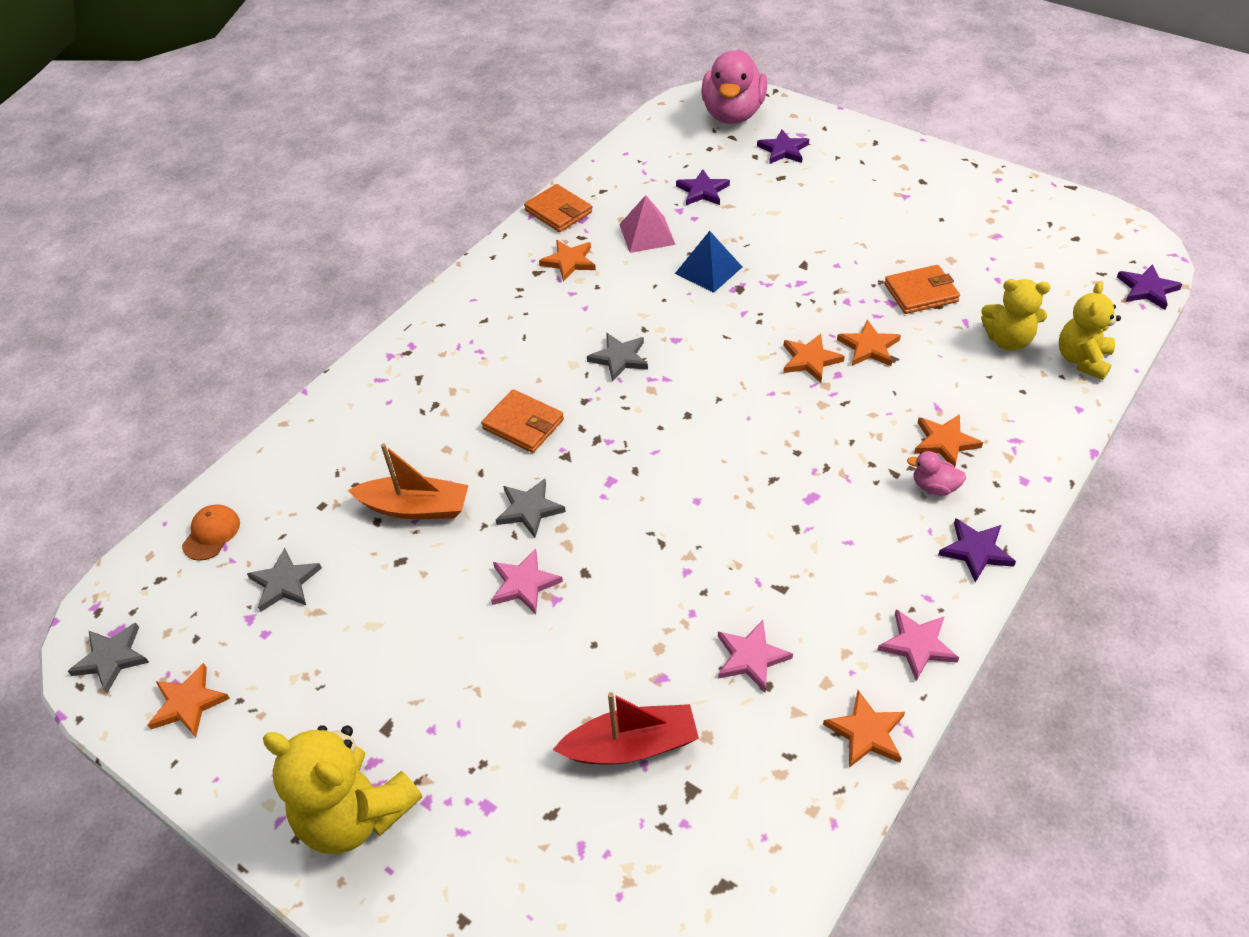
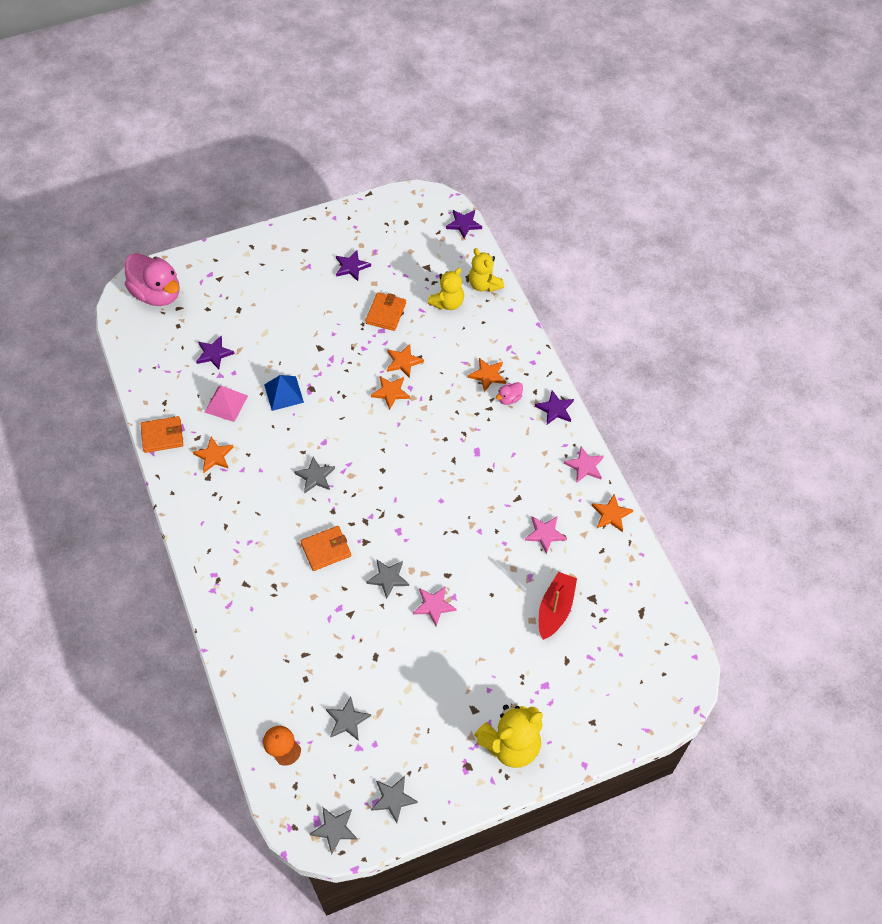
camera: 60 degrees left, 10 degrees up
(188, 703) = (393, 799): orange star -> grey star
(415, 507) = (344, 632): orange boat -> none
(783, 150) = (216, 292): purple star -> purple star (351, 267)

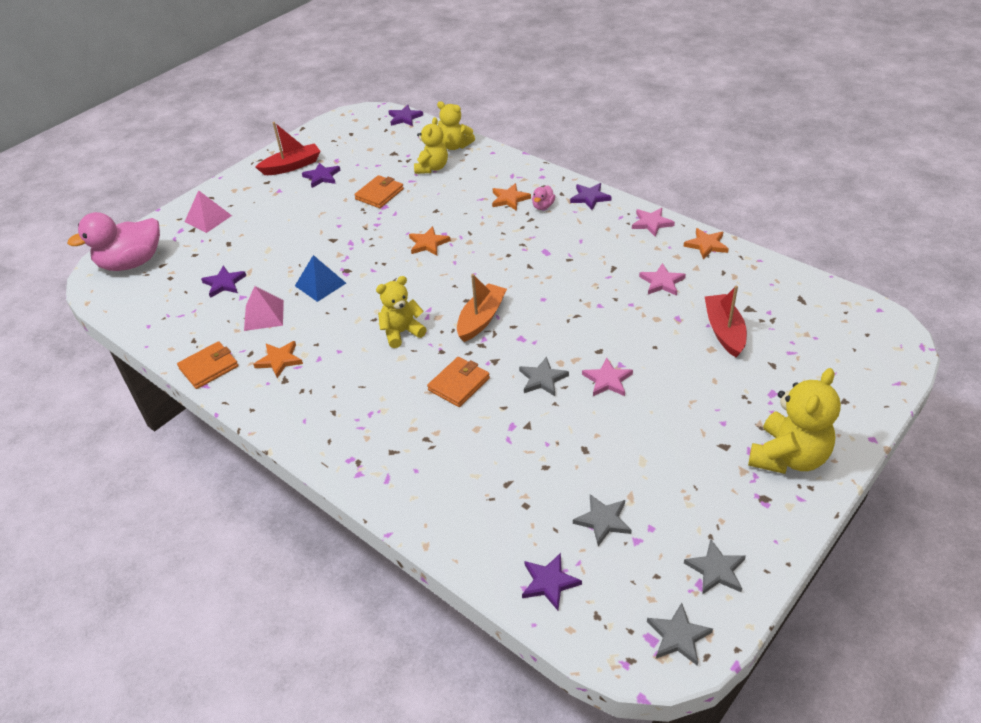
camera: 25 degrees left, 15 degrees down
(157, 294) = (131, 263): pink duck -> pink duck turned 135 degrees clockwise
(237, 271) = (208, 218): none -> pink pyramid
(281, 745) = (549, 582): orange cap -> purple star
(315, 476) = (402, 332): grey star -> yellow teddy bear
(334, 240) = (292, 166): none -> red boat
(381, 495) = (481, 319): none -> orange boat
(386, 313) = (379, 194): orange wallet -> orange wallet turned 45 degrees clockwise
(403, 362) = (423, 219): orange star -> none

